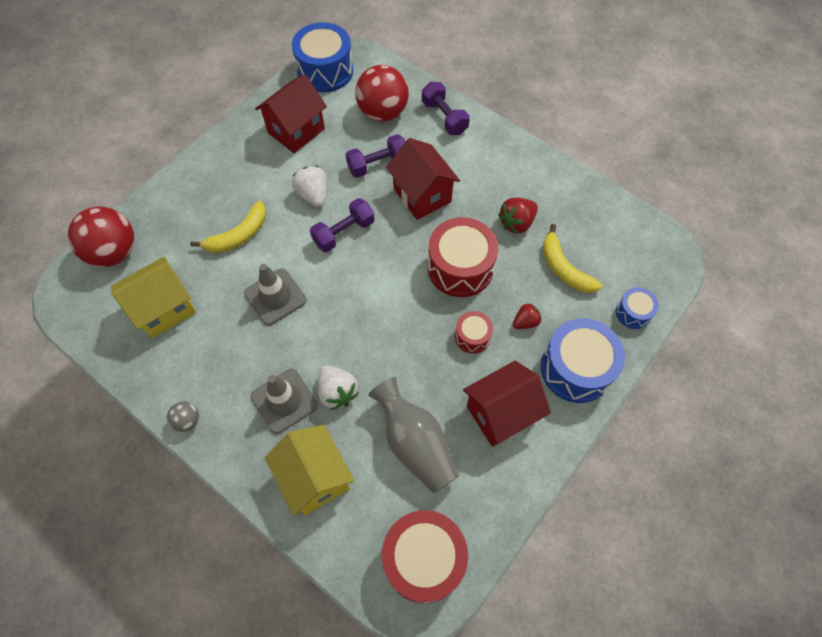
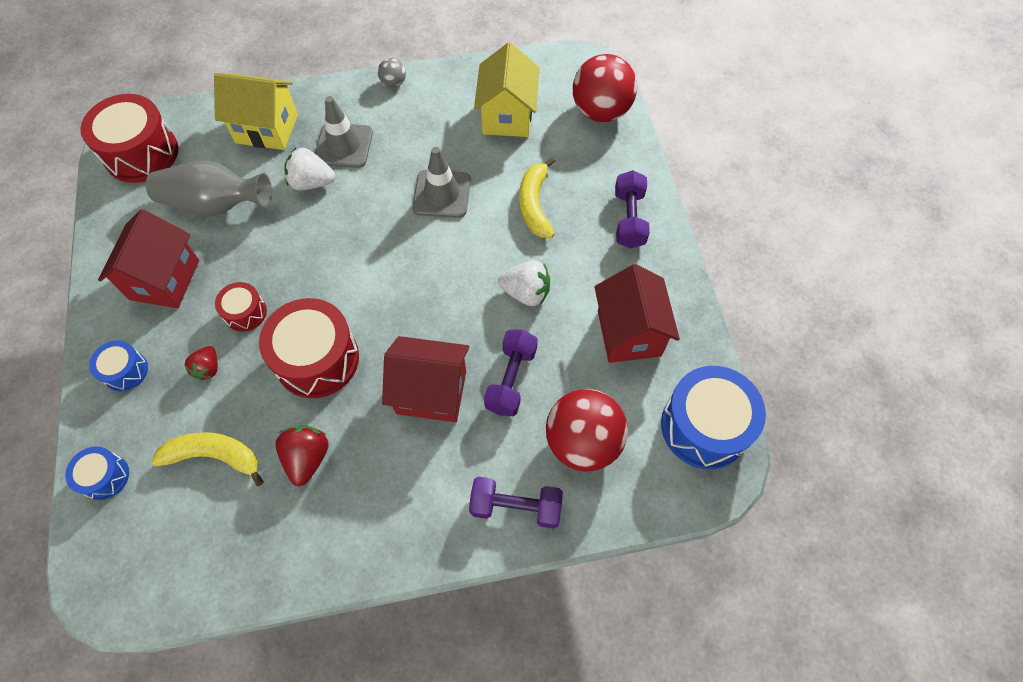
camera: 130 degrees right, 0 degrees up
(344, 232) = (456, 288): purple dumbbell -> purple dumbbell (629, 219)
(576, 369) = (125, 371): blue drum -> blue drum, size x0.52

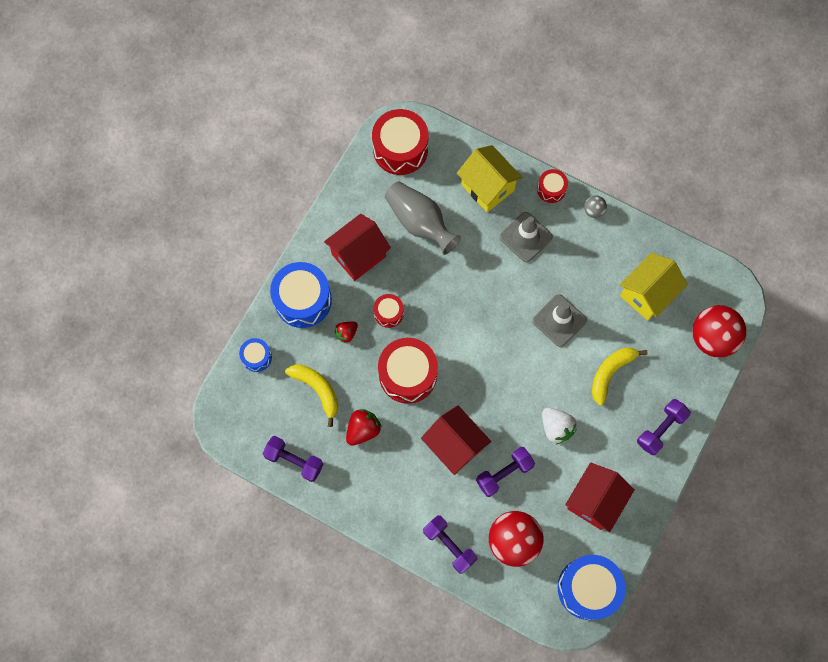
camera: 40 degrees right, 10 degrees up
(125, 371) = (303, 300): blue drum -> blue drum, size x1.93
(243, 563) = (294, 461): none -> purple dumbbell
(311, 182) = (487, 250): white strawberry -> none
(336, 91) = (551, 189): none -> red drum

